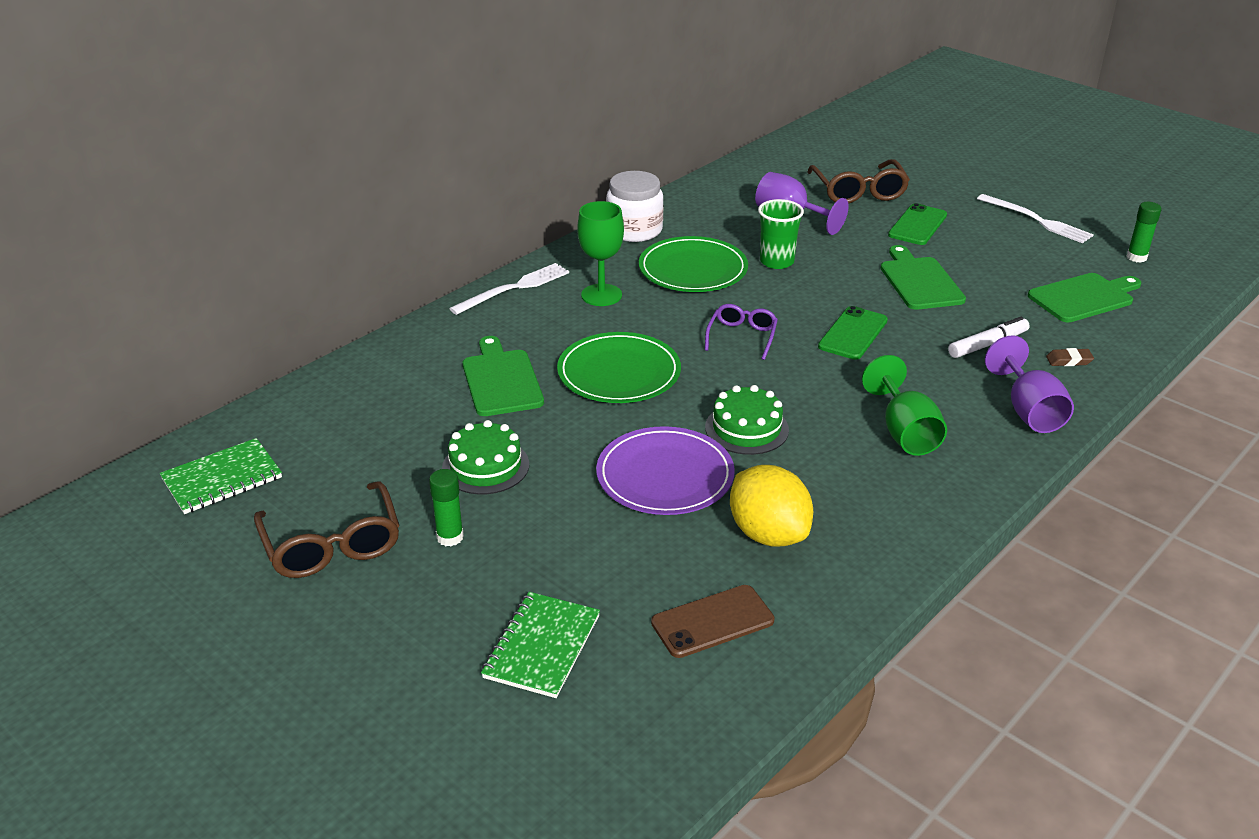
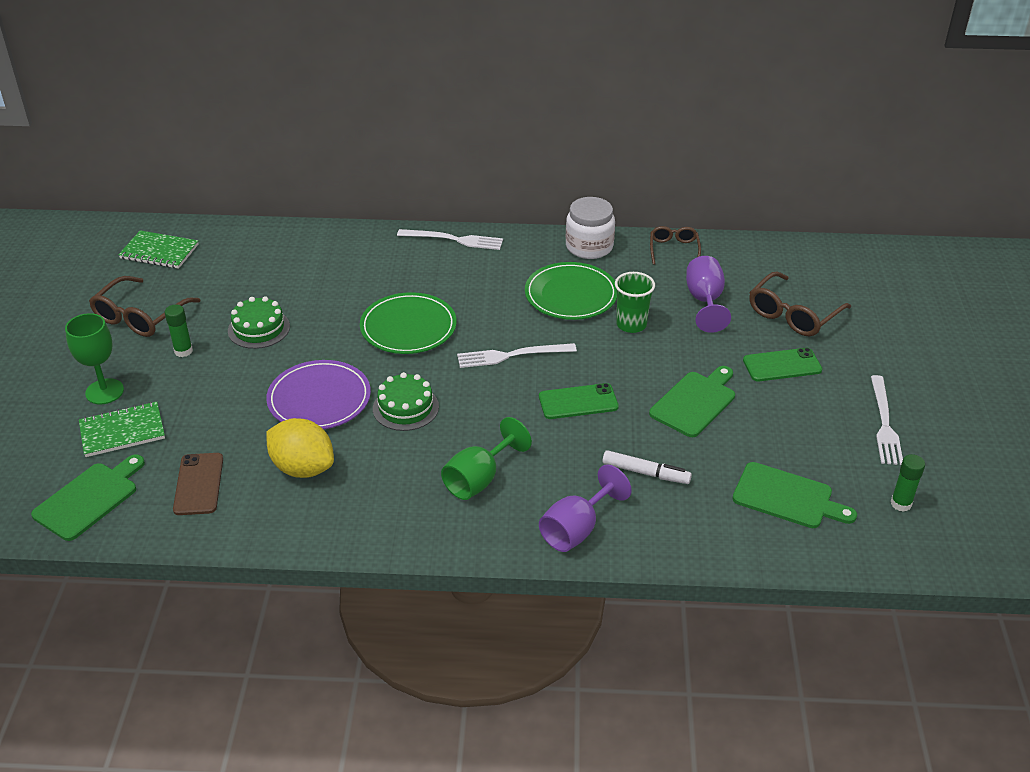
camera: 50 degrees right, 5 degrees up
(501, 380) = (349, 288): green cutting board -> green cutting board (89, 498)
(601, 295) = (489, 275): green goblet -> green goblet (104, 391)
(699, 197) = (673, 250): none -> brown glasses
(712, 622) = (198, 484): brown phone -> brown phone turned 60 degrees clockwise
(742, 337) = (512, 355): purple glasses -> white fork
(768, 534) = (303, 468): yellow lemon -> yellow lemon turned 75 degrees counterclockwise
(1069, 360) = (675, 524): brown eraser -> none

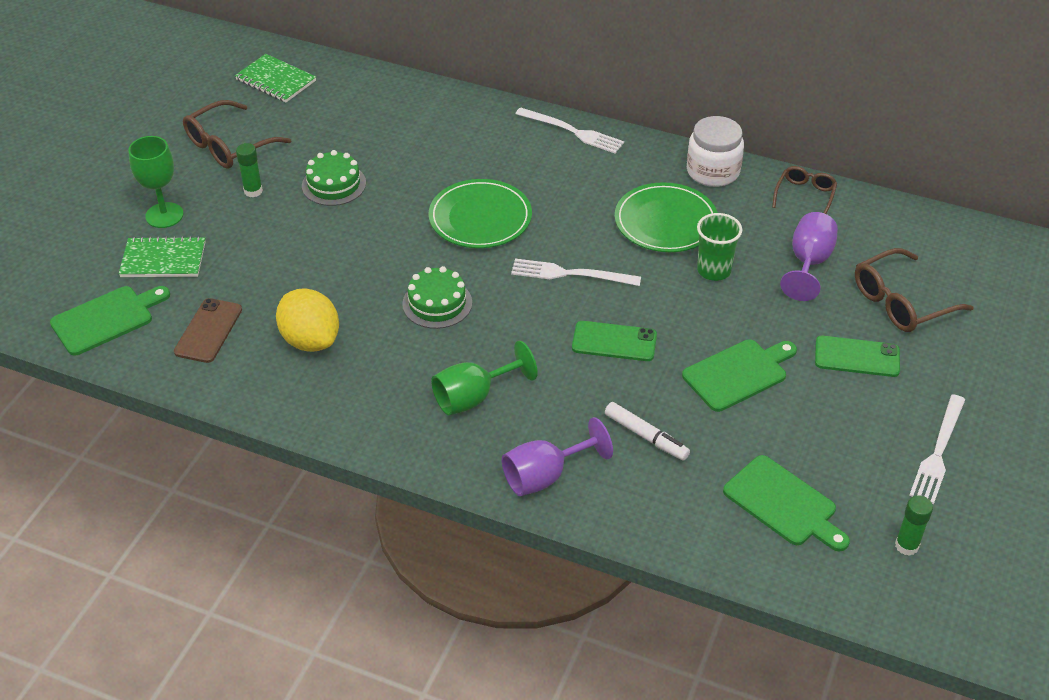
camera: 20 degrees right, 5 degrees up
(319, 399) = (358, 273): purple plate -> none

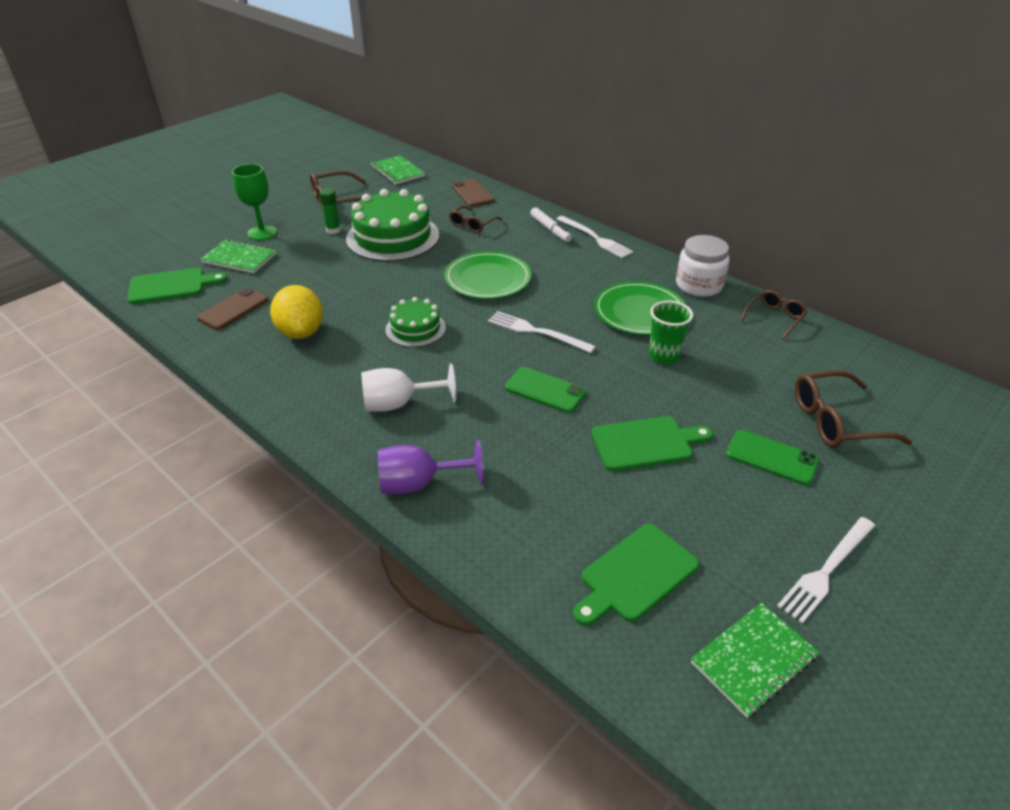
camera: 20 degrees right, 5 degrees down
(334, 184) = (393, 237): green cake -> green cake, size x1.82
(392, 95) = (472, 193): none -> brown phone
(420, 144) = (472, 225): none -> brown glasses
(474, 397) = (399, 404): green goblet -> white goblet
(646, 436) = (530, 474): white marker -> white marker (550, 229)
(784, 504) = (635, 575): green cutting board -> green cutting board turned 75 degrees clockwise
(808, 263) = (756, 369): purple goblet -> none
(906, 546) = (753, 660): green glue stick -> green notebook

